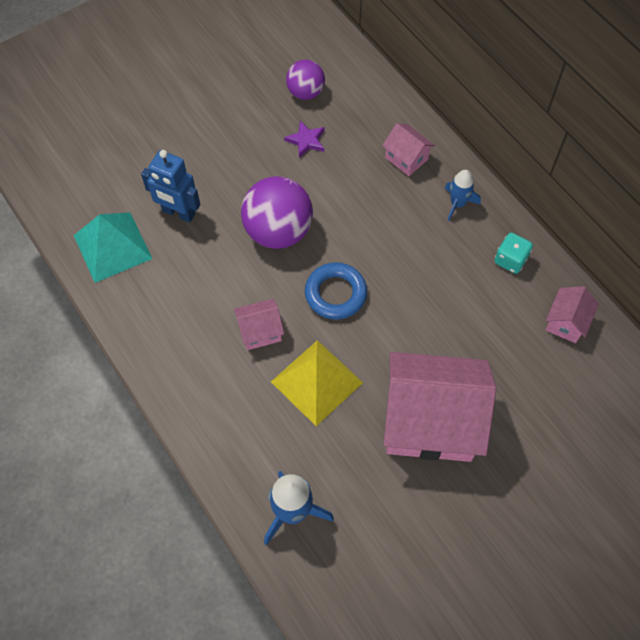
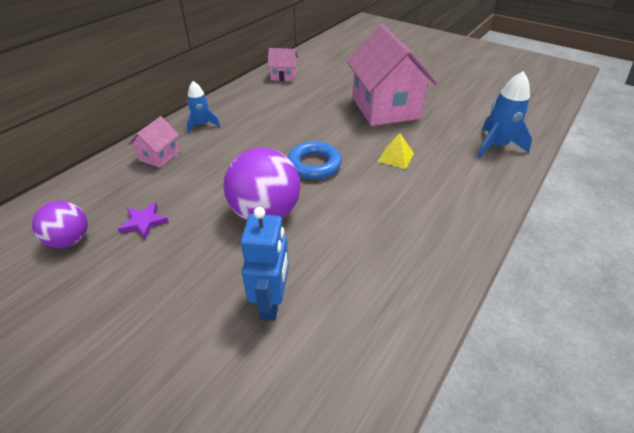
camera: 110 degrees left, 20 degrees down
(112, 247) = (349, 356): turquoise pyramid -> none
(260, 331) = (375, 197): pink house -> none
(316, 382) = (395, 157): yellow pyramid -> yellow pyramid, size x0.55
(510, 260) = (245, 98): turquoise dice -> none

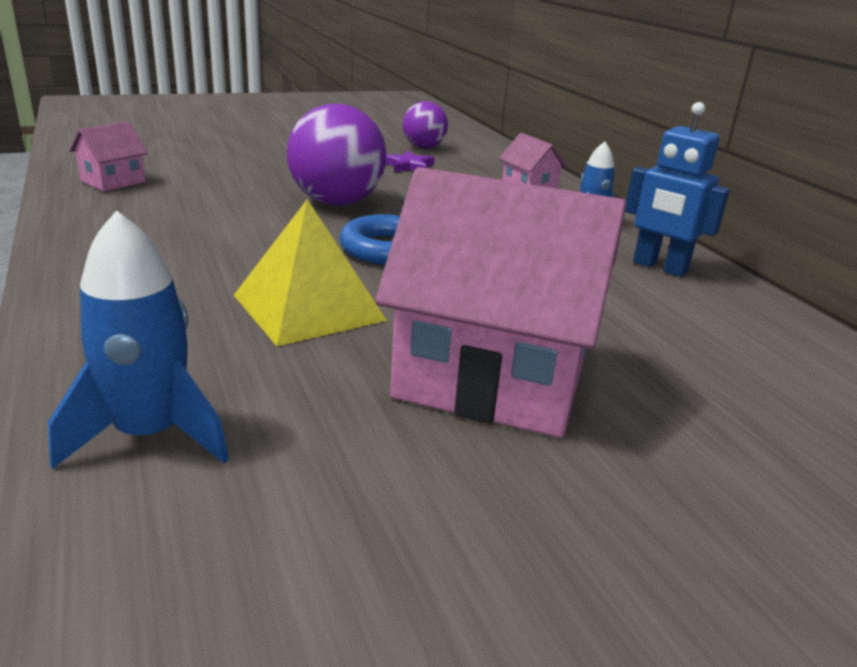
camera: 120 degrees right, 15 degrees down
(272, 302) = (220, 176): blue robot -> blue robot (659, 267)
(283, 76) = (758, 325): pink house -> pink house (113, 181)
(395, 157) = (309, 307): yellow pyramid -> yellow pyramid, size x1.83

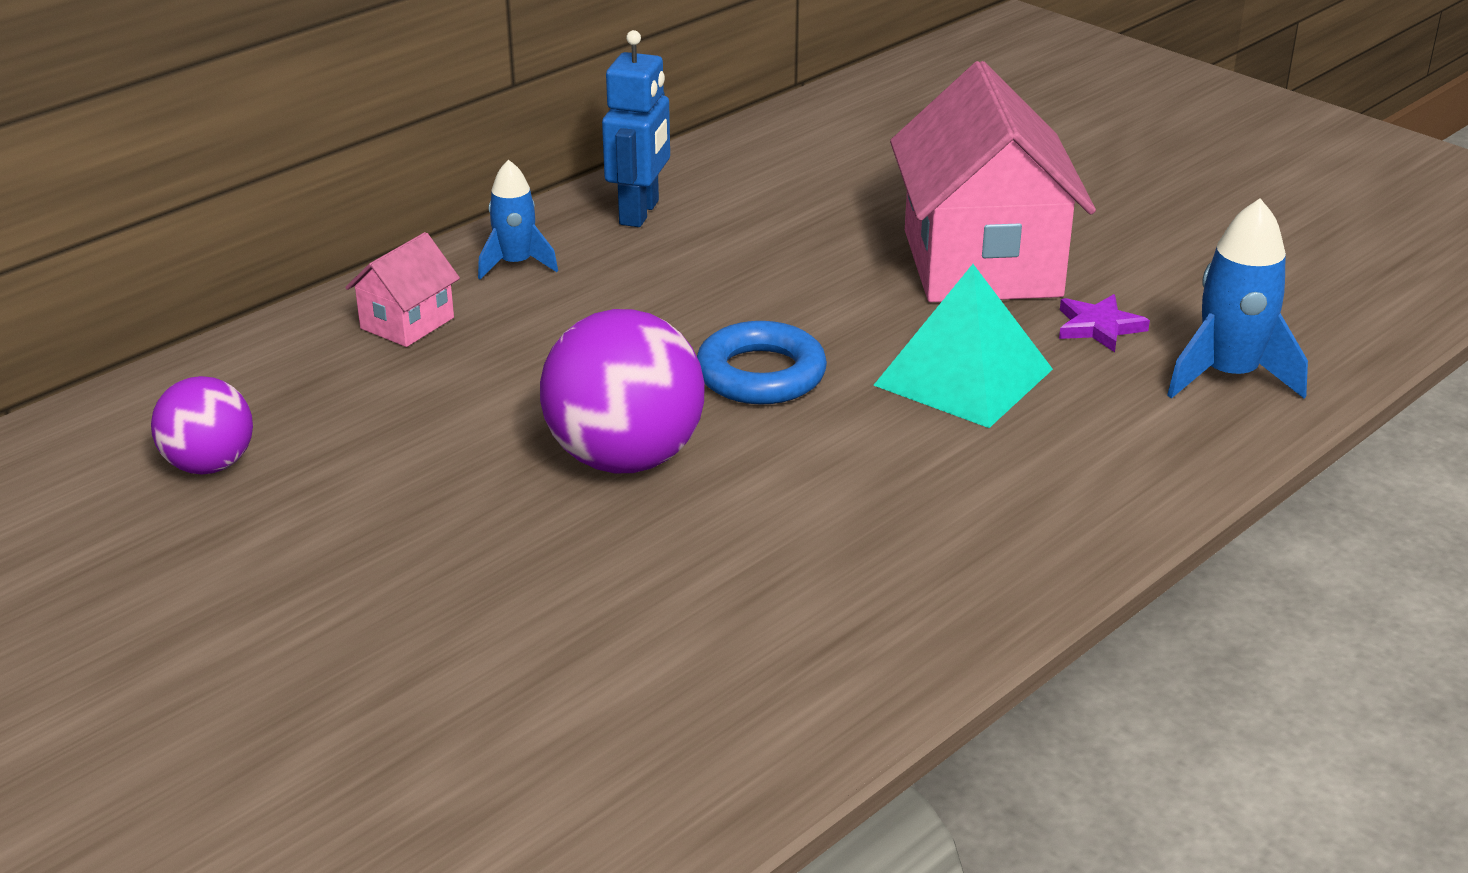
camera: 110 degrees left, 5 degrees up
(113, 181) = (738, 710): pink house -> none
(309, 307) = (963, 377): yellow pyramid -> turquoise pyramid
(409, 166) = (361, 449): purple star -> purple star (1098, 327)

